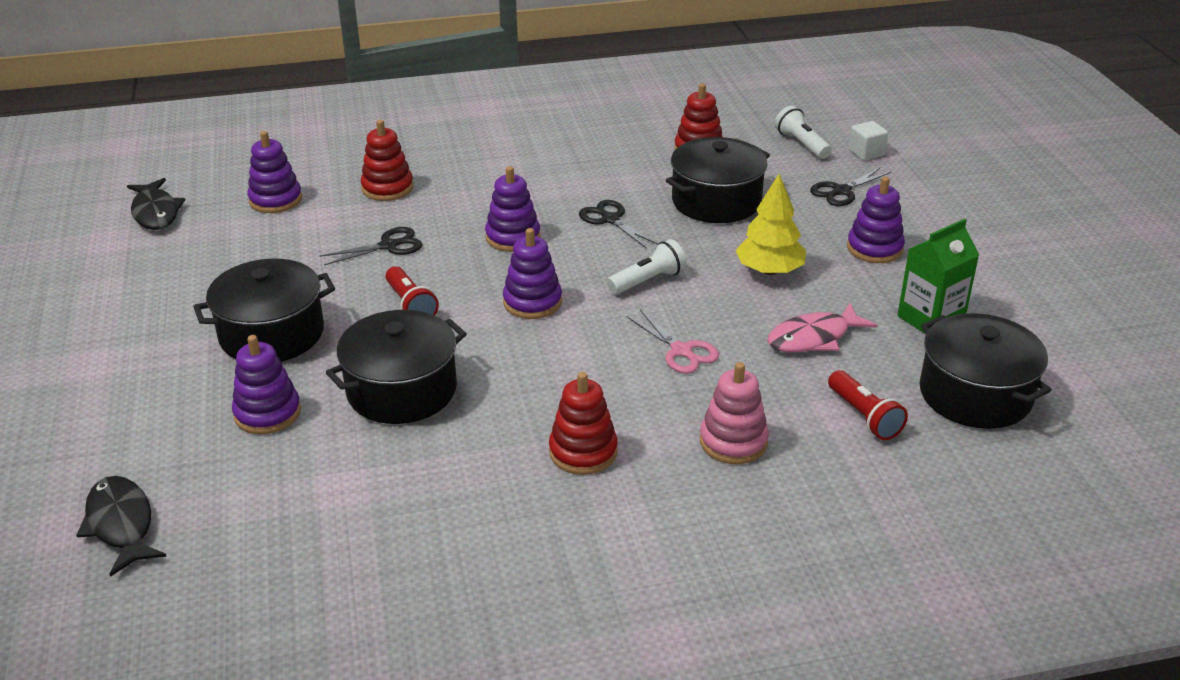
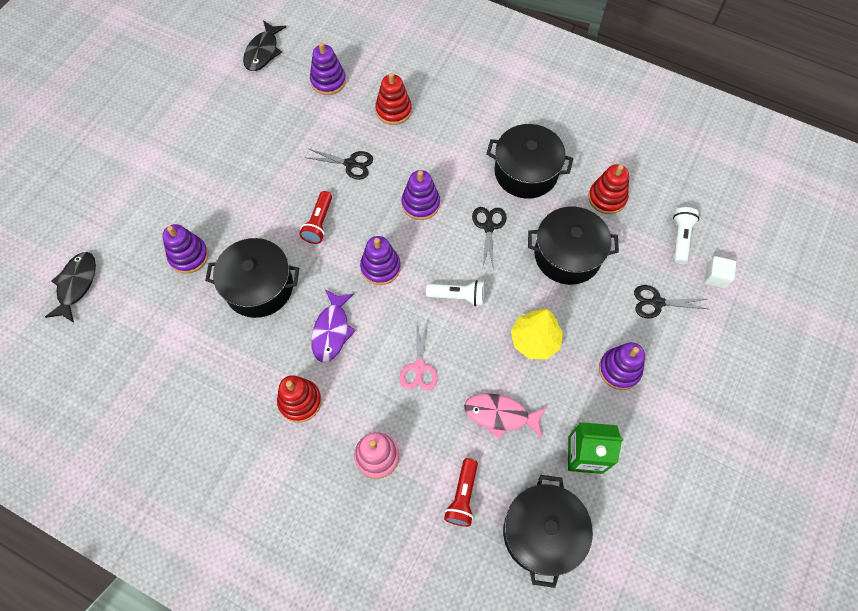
camera: 40 degrees right, 30 degrees up
(272, 334) = (237, 196): black pot -> black pot (526, 172)
(543, 377) = (332, 330): none -> purple fish

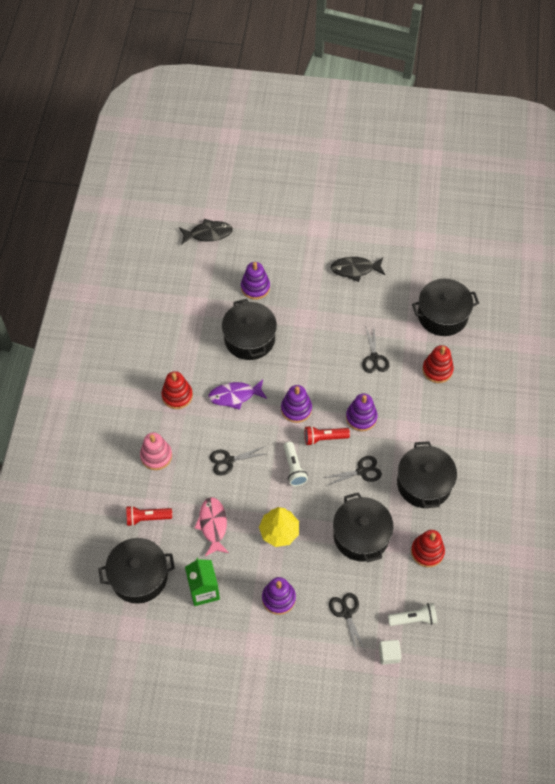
camera: 70 degrees right, 5 degrees down
(263, 52) = (448, 261): black fish -> black fish (355, 269)
(319, 223) = (315, 356): red flashlight -> red flashlight (324, 438)
(328, 81) = (442, 315): purple stacking toy -> black pot
(419, 367) = (229, 460): pink scissors -> black scissors

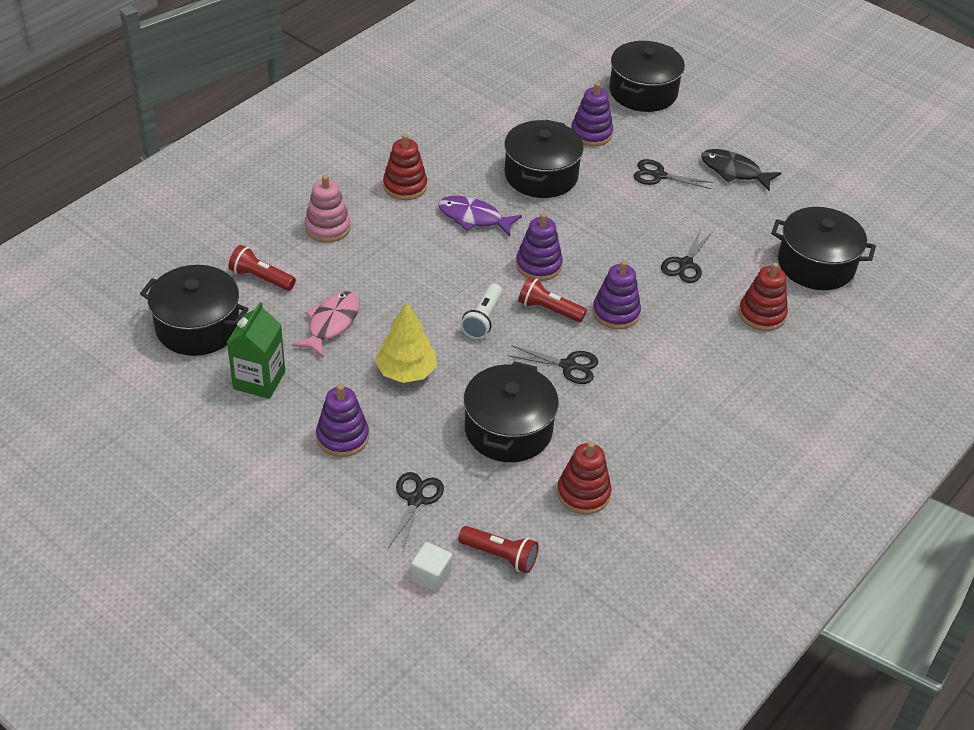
camera: 30 degrees right, 15 degrees down
(208, 234) = (578, 64): black fish -> none
(229, 460) = (409, 273): black scissors -> black scissors (659, 175)
(414, 619) = (500, 556): white flashlight -> red flashlight
(424, 483) = (642, 420): black pot -> black pot (643, 92)

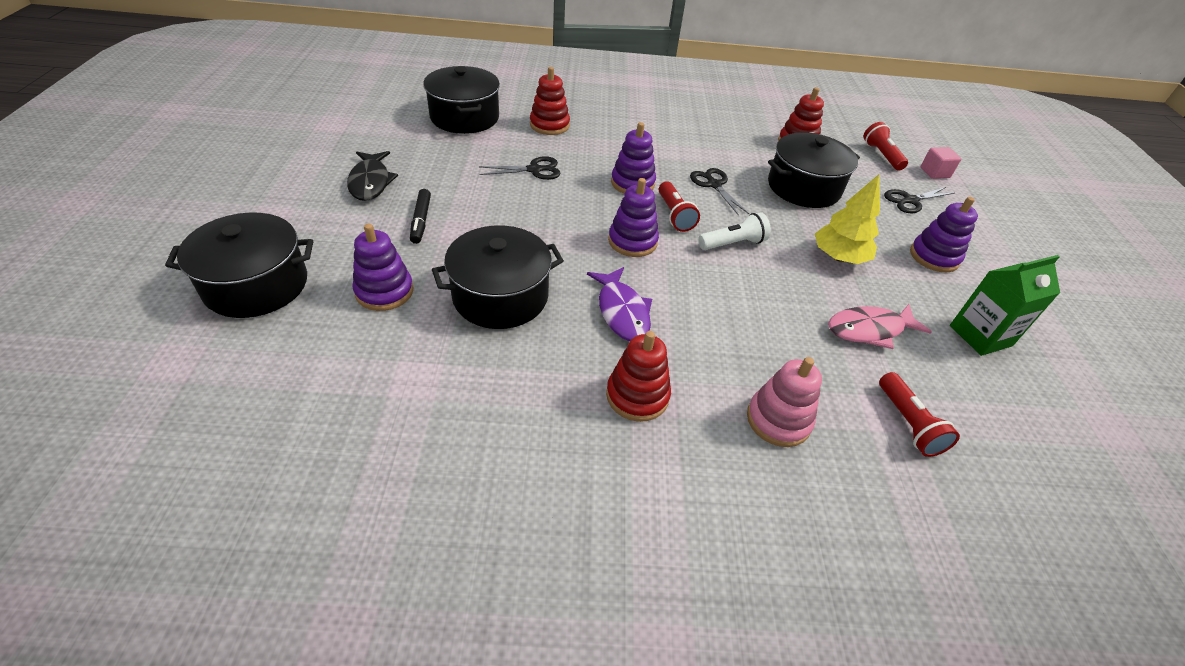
camera: 130 degrees left, 0 degrees up
(198, 327) = (1020, 426): black pot -> none
(431, 576) = (934, 172): white cube -> pink cube
(659, 175) = (421, 221): black scissors -> black marker

